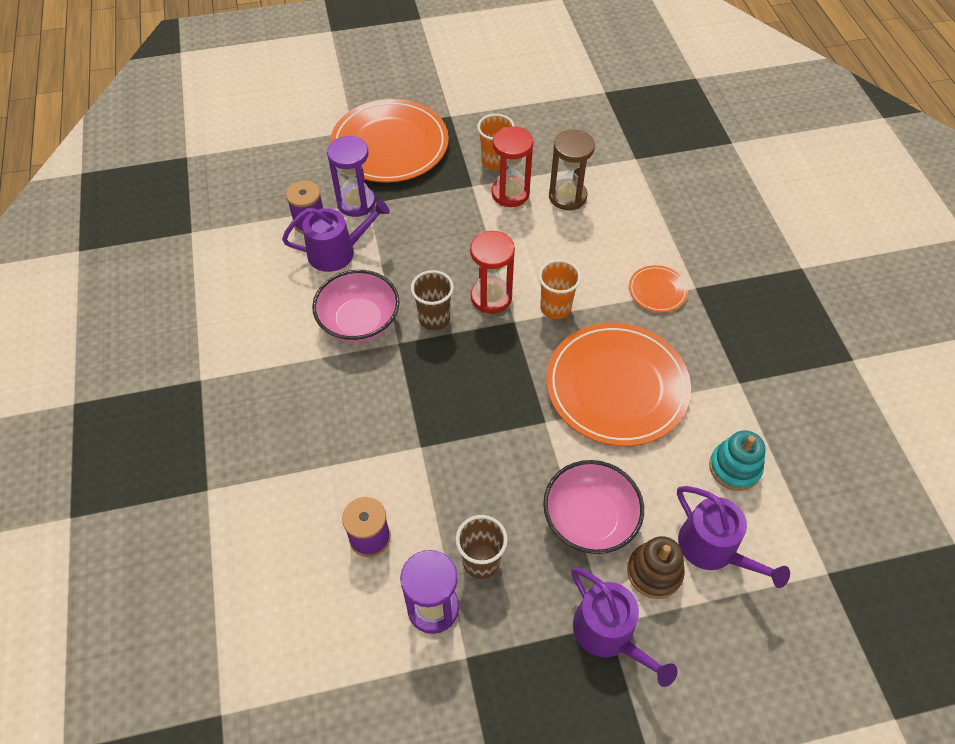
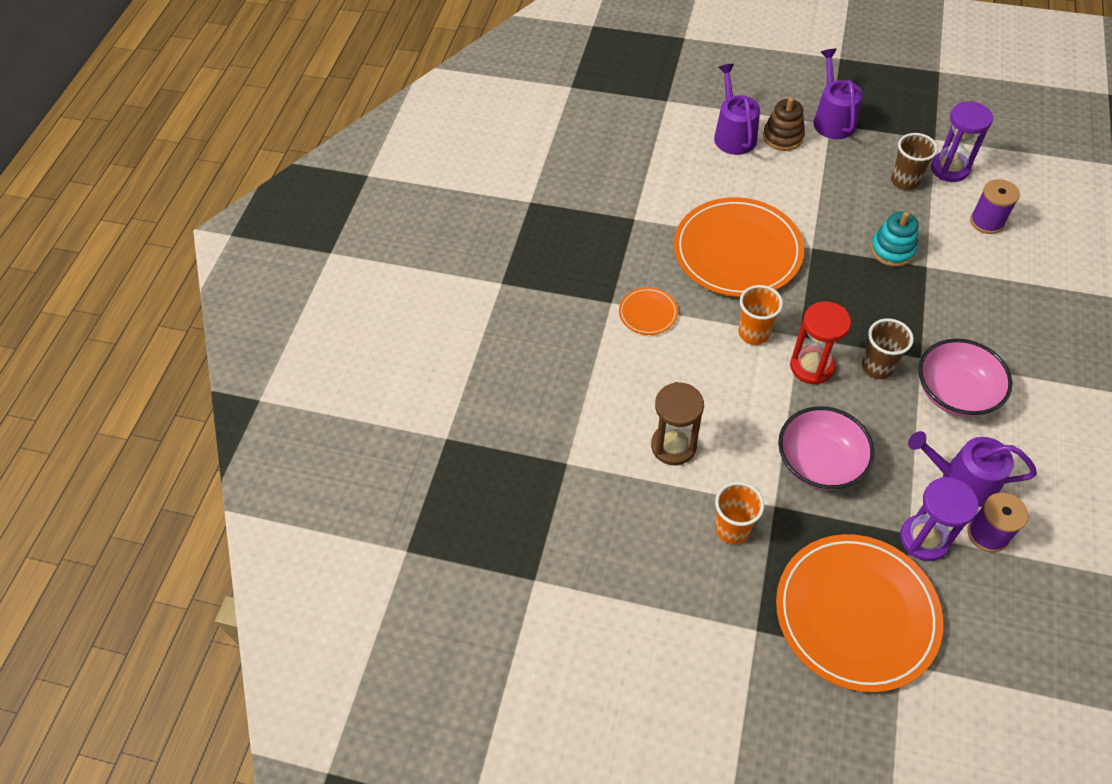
camera: 150 degrees left, 0 degrees up
(510, 193) = (735, 476): red hourglass -> none
(589, 519) = (811, 178): pink bowl -> pink bowl (819, 462)
(734, 467) = (683, 170): turquoise stacking toy -> turquoise stacking toy (892, 250)

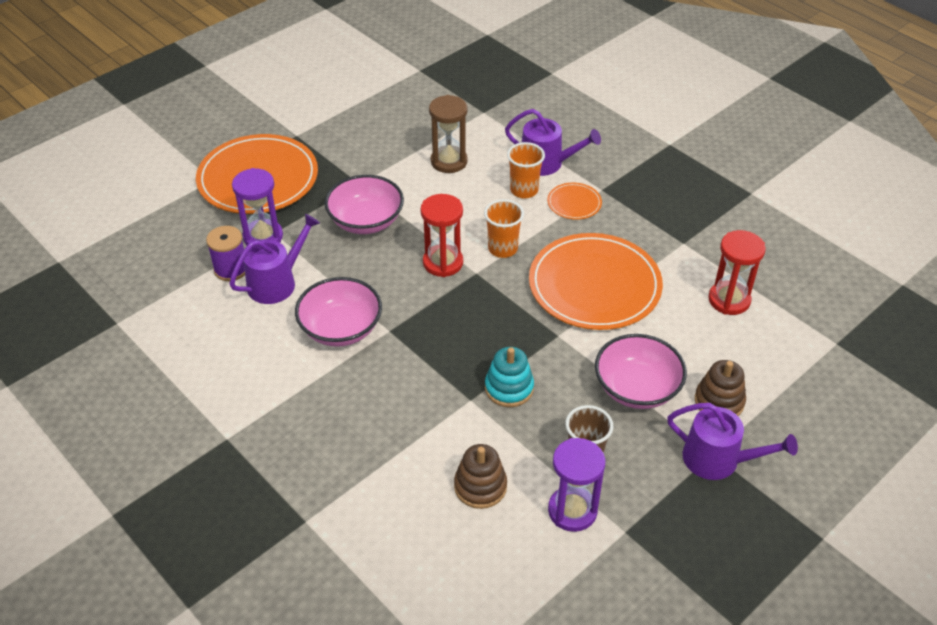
camera: 120 degrees right, 10 degrees down
(676, 168) = (729, 300): none -> red hourglass
(732, 528) = (365, 157): orange cup -> orange cup (524, 190)
(733, 135) = (748, 365): purple watering can -> purple watering can (546, 163)
(816, 181) = (637, 388): none -> pink bowl
(877, 367) = (406, 299): brown cup -> none
(986, 222) = (480, 486): purple spool -> brown stacking toy

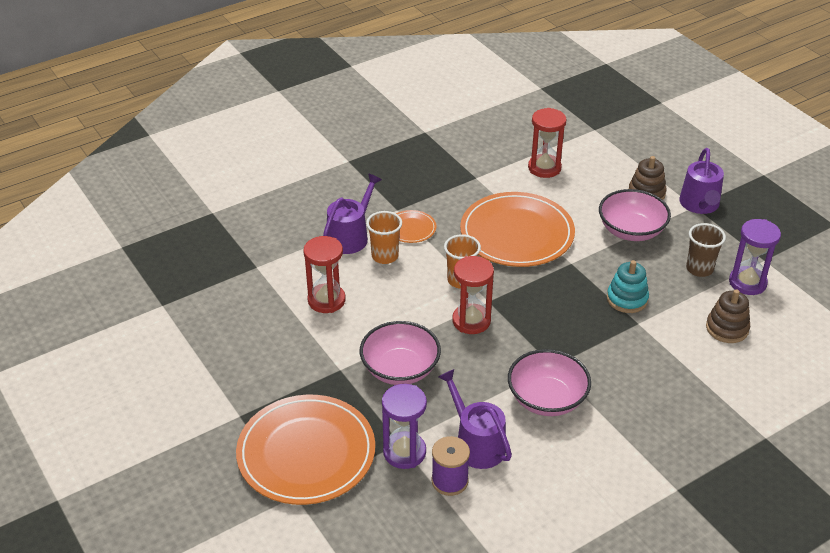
camera: 80 degrees left, 5 degrees down
(449, 161) = (326, 300): brown hourglass -> red hourglass
(718, 459) = (700, 205): purple watering can -> purple watering can turned 150 degrees clockwise

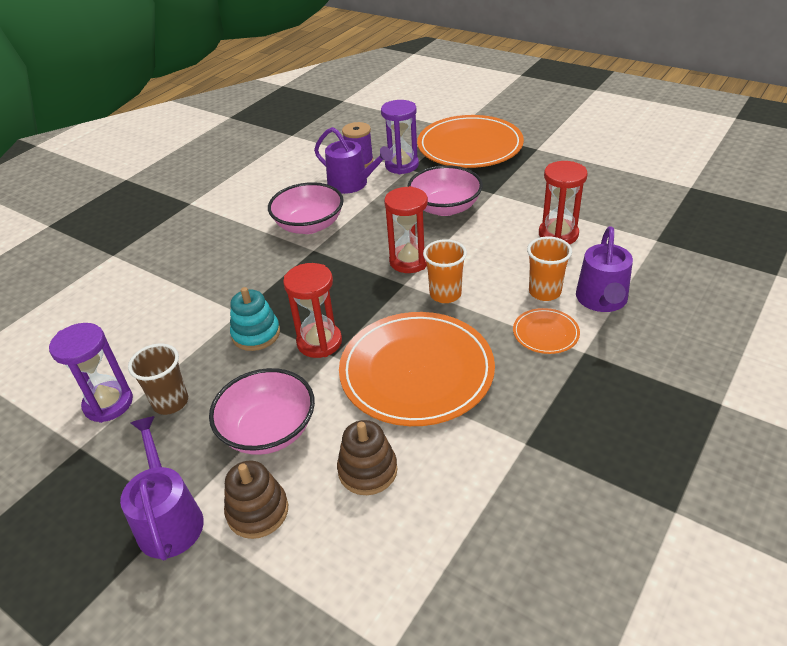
camera: 160 degrees right, 0 degrees up
(544, 168) = (436, 505): red hourglass -> red hourglass (319, 342)
(727, 328) = (140, 338): brown stacking toy -> brown stacking toy (367, 470)

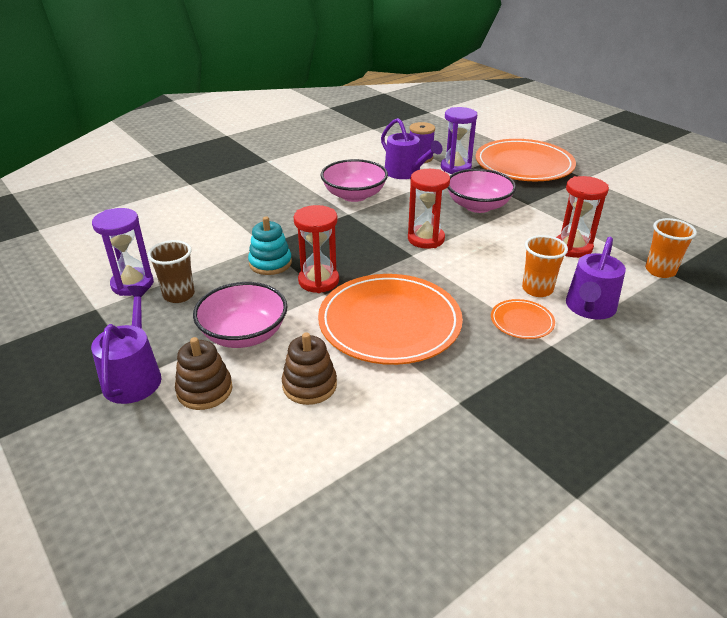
camera: 15 degrees right, 5 degrees down
(445, 294) = (445, 271): orange cup -> orange cup (660, 271)

